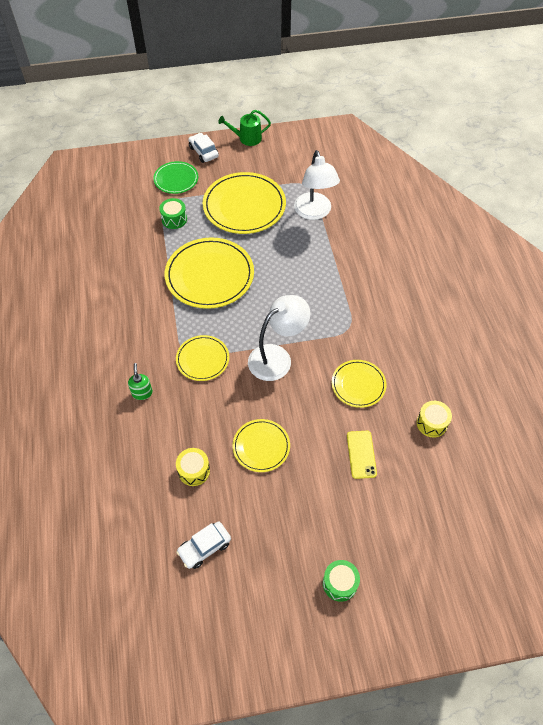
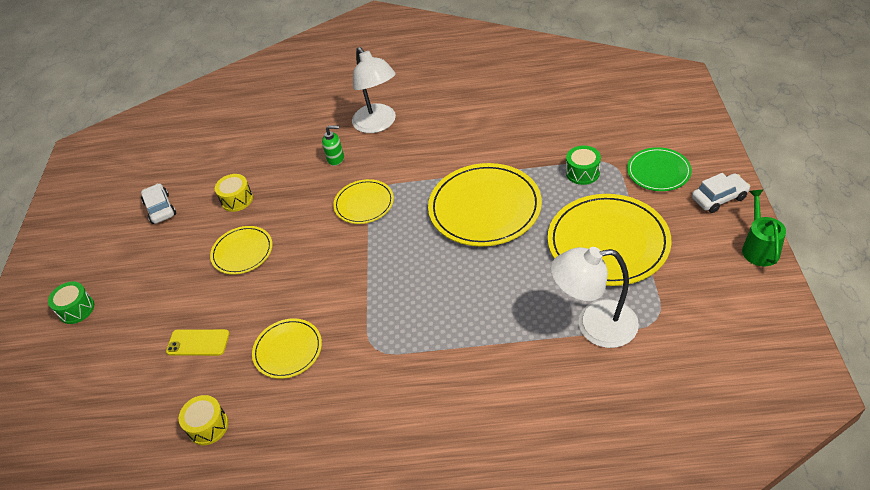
camera: 105 degrees right, 10 degrees down
(277, 357) = (349, 270): white lamp -> white lamp (378, 124)

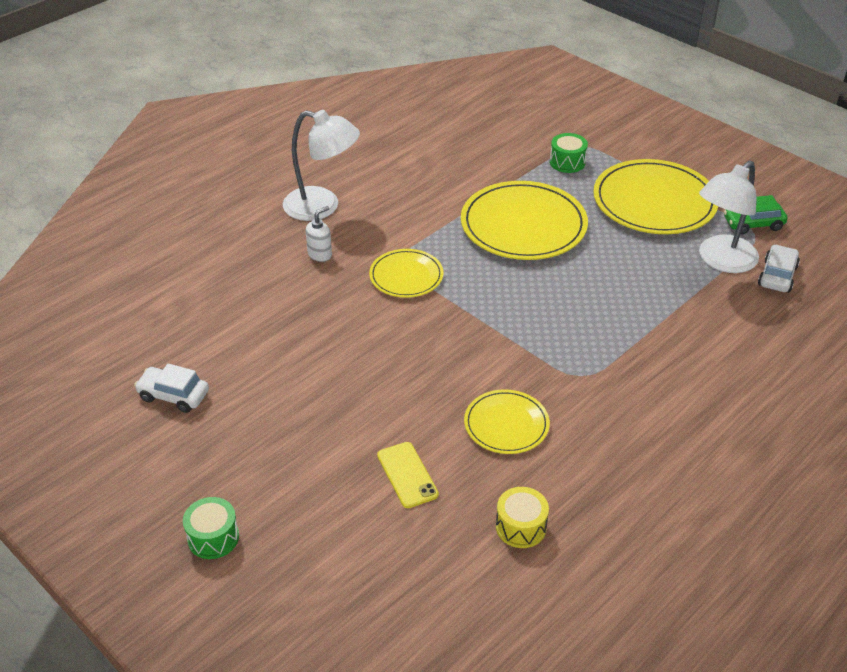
camera: 50 degrees left, 5 degrees down
(198, 342) = (407, 475): yellow phone -> yellow phone turned 75 degrees counterclockwise
(237, 200) = (259, 340): yellow drum -> none
(242, 252) = (337, 379): yellow plate -> none
(336, 159) = (320, 254): green soap dispenser -> white soap dispenser
(658, 171) = (623, 136): green plate -> none
(666, 309) = (753, 224): none -> green car
(719, 198) = (689, 134): white car -> white car (777, 276)
(759, 248) = (757, 154): green watering can -> none

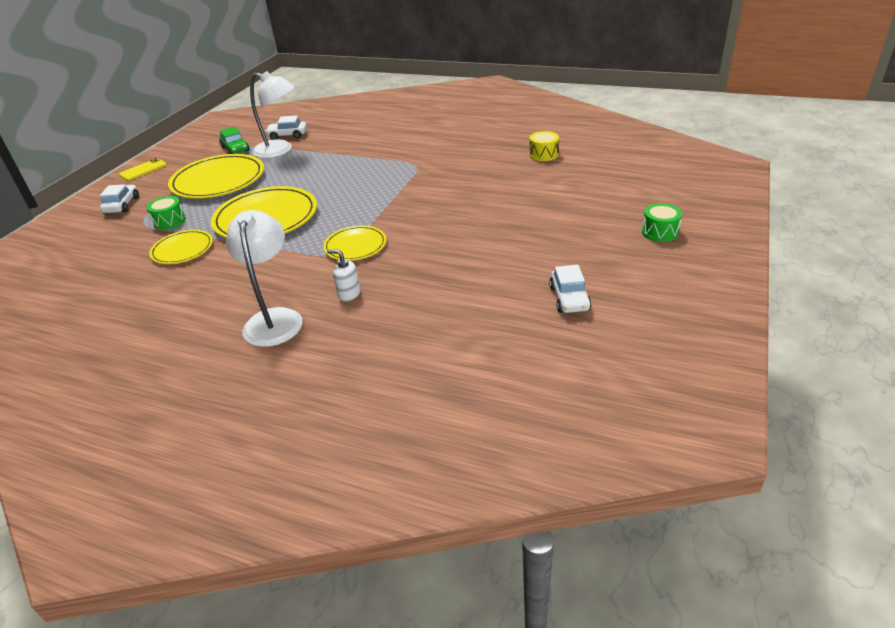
camera: 110 degrees left, 5 degrees down
(407, 475) = (543, 190): yellow phone -> yellow phone (143, 170)
(506, 424) = (475, 175): yellow plate -> yellow plate (182, 249)
(633, 134) = (122, 205): none -> white car

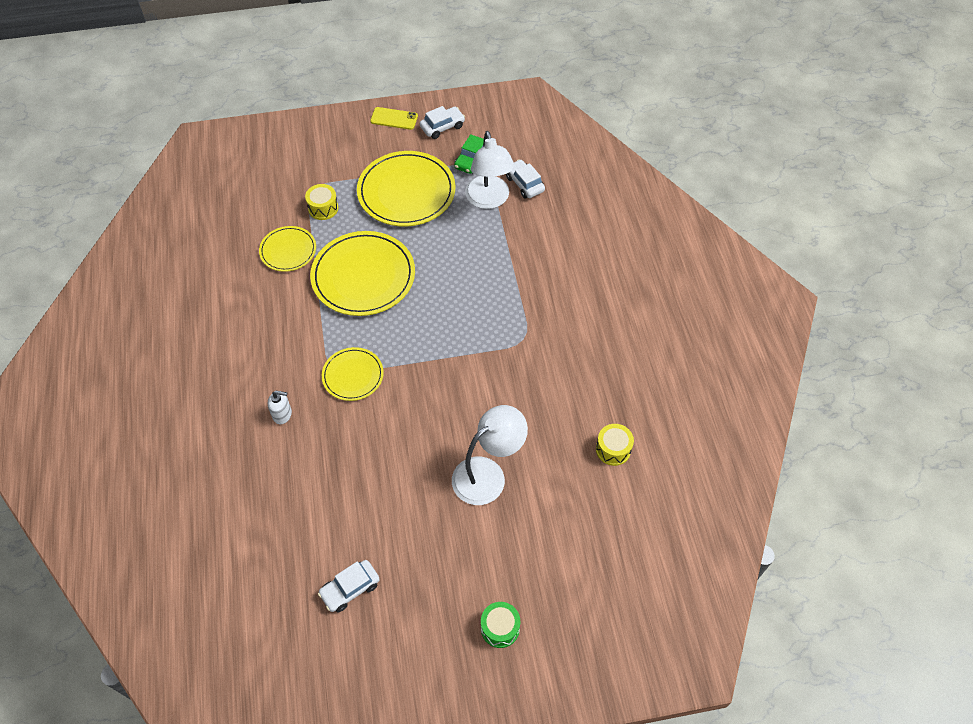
camera: 55 degrees right, 20 degrees up
(122, 205) = (330, 153): white car -> white car (442, 127)
(169, 221) = (323, 208): green drum -> yellow drum
(274, 319) = (230, 382): white lamp -> white lamp (488, 474)
(349, 294) = (282, 414): white soap dispenser -> white soap dispenser turned 105 degrees clockwise

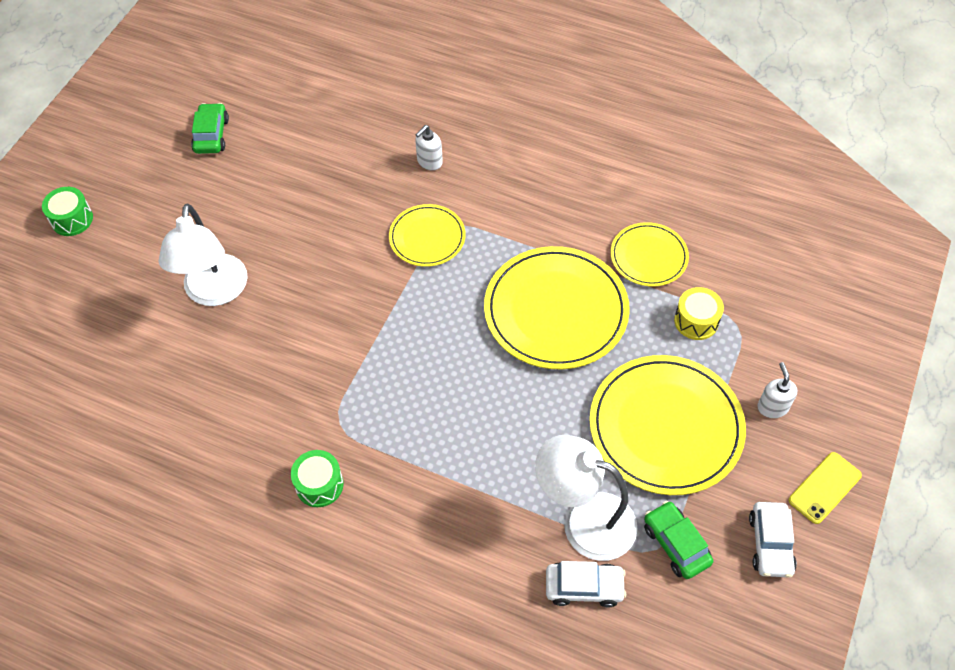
camera: 125 degrees right, 0 degrees up
(350, 589) = (211, 135): white car -> green car
(359, 154) = (772, 407): none -> white soap dispenser
(567, 324) = (319, 484): none -> green drum
(613, 449) = (132, 423): yellow drum -> none

